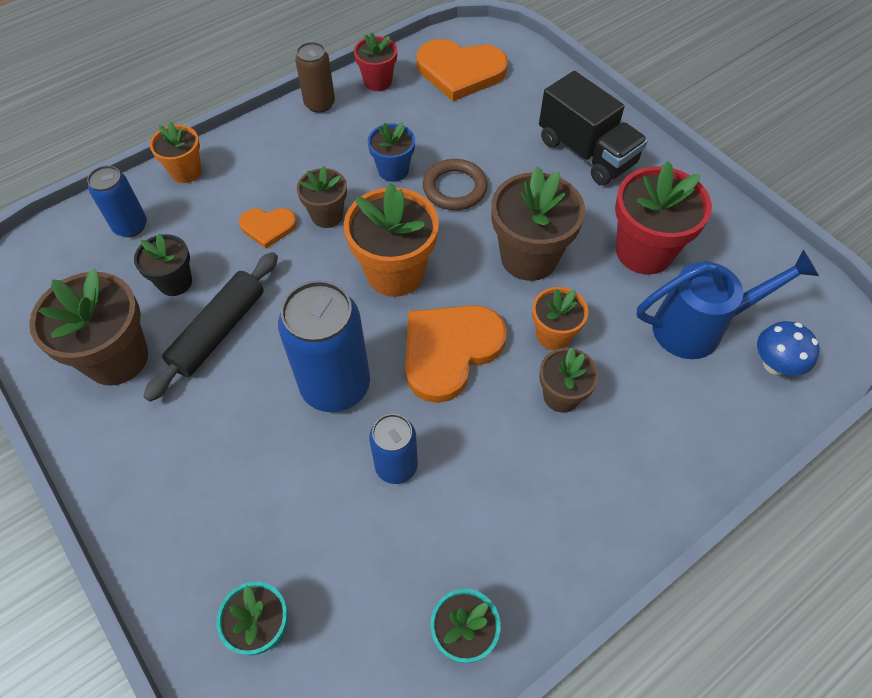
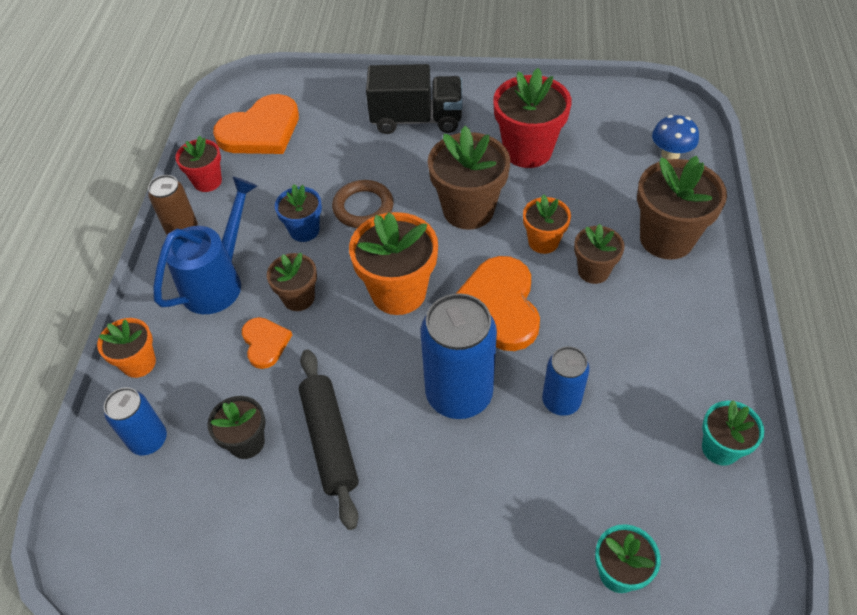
camera: 45 degrees left, 5 degrees down
(117, 358) = (277, 533): brown flower pot -> brown flower pot (666, 238)
(268, 227) = (265, 343): orange heart -> orange heart turned 60 degrees counterclockwise
(698, 328) = (610, 168): blue watering can -> blue watering can (218, 281)

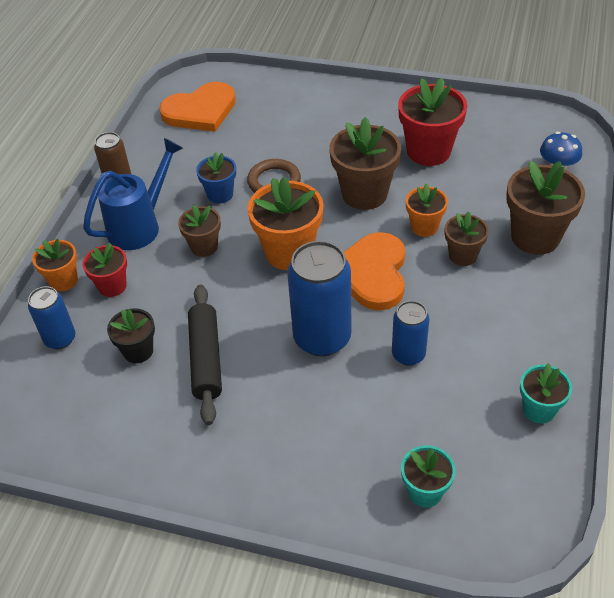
camera: 10 degrees right, 5 degrees down
(207, 181) = (147, 147): red flower pot -> red flower pot (112, 286)
(265, 343) = (169, 278): orange heart -> none
(416, 119) = (336, 115): black truck -> none

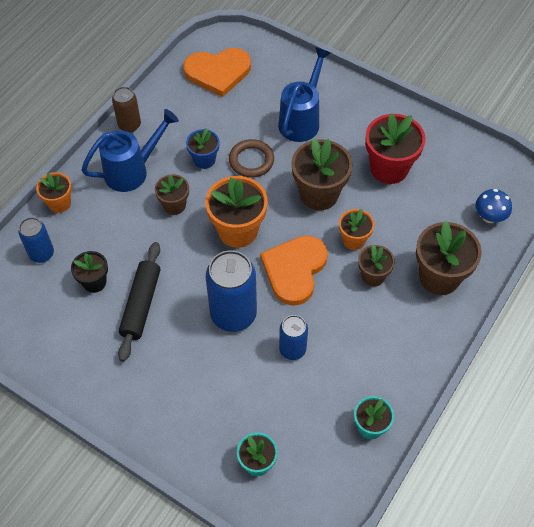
camera: 15 degrees right, 10 degrees up
(112, 286) = (94, 219): red flower pot -> none
(312, 131) = (302, 120): none -> blue watering can

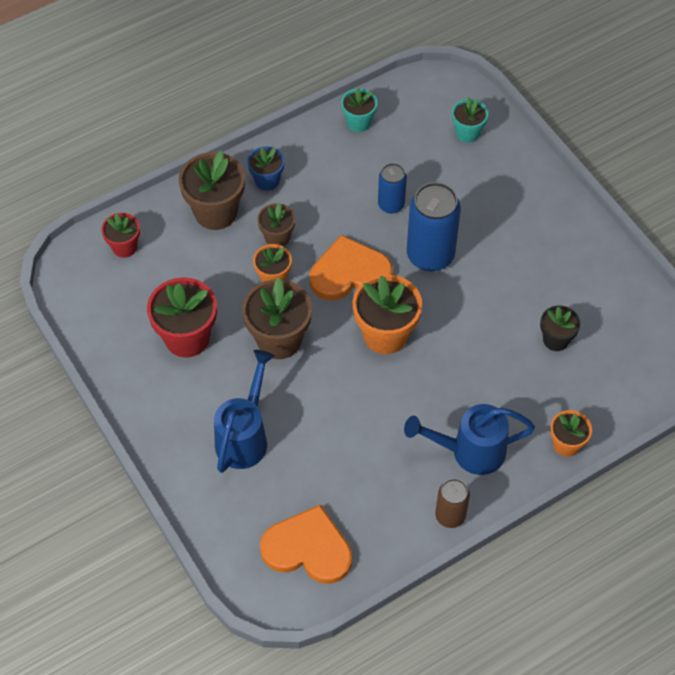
camera: 155 degrees left, 0 degrees up
(42, 254) = (602, 392): blue can -> none
(141, 304) = (516, 299): black rolling pin -> none
(174, 205) = (439, 390): brown flower pot -> none
(204, 160) = (382, 431): blue flower pot -> blue flower pot (267, 180)
(251, 160) = (330, 409): brown ring -> none
(294, 270) = (349, 273): orange heart -> orange heart turned 150 degrees counterclockwise
(302, 120) = (244, 436): blue watering can -> blue watering can turned 150 degrees clockwise
(489, 217) = (124, 247): blue mushroom -> red flower pot

